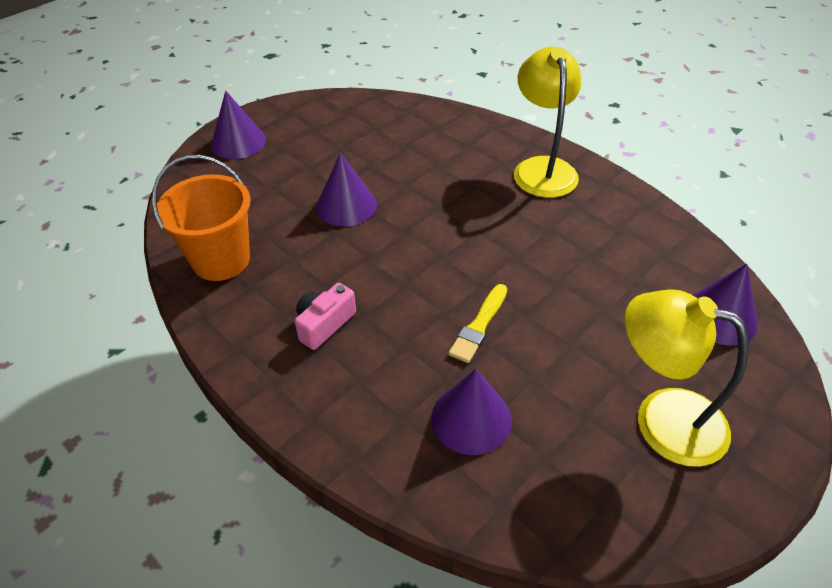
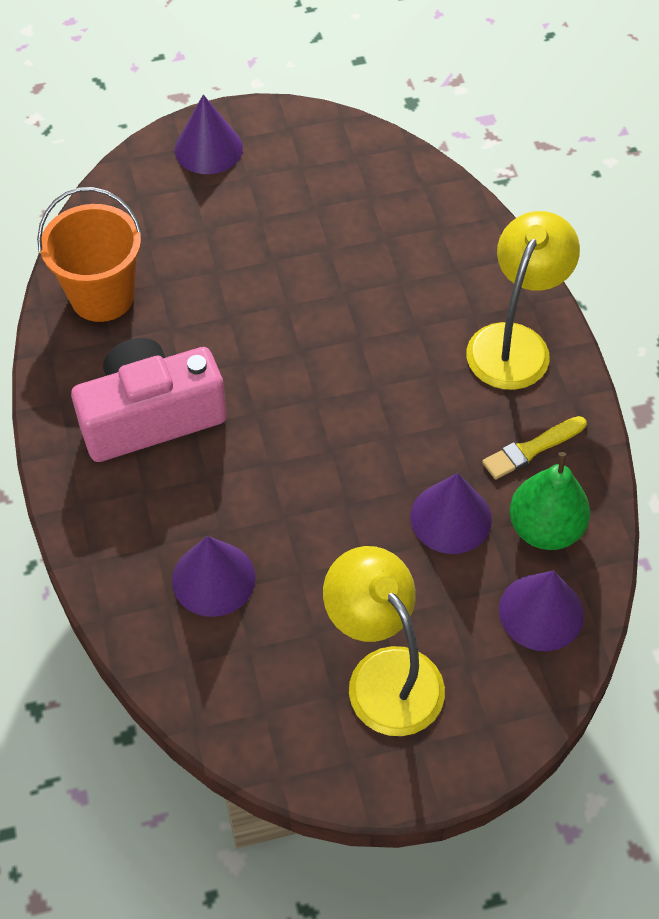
camera: 30 degrees right, 10 degrees up
(324, 324) = (151, 417): pink camera -> pink camera, size x2.03
(346, 206) = (264, 289): purple cone -> purple cone (450, 518)
(479, 325) = (292, 494): yellow brush -> yellow brush (532, 449)
(668, 264) = (545, 528): none -> green pear

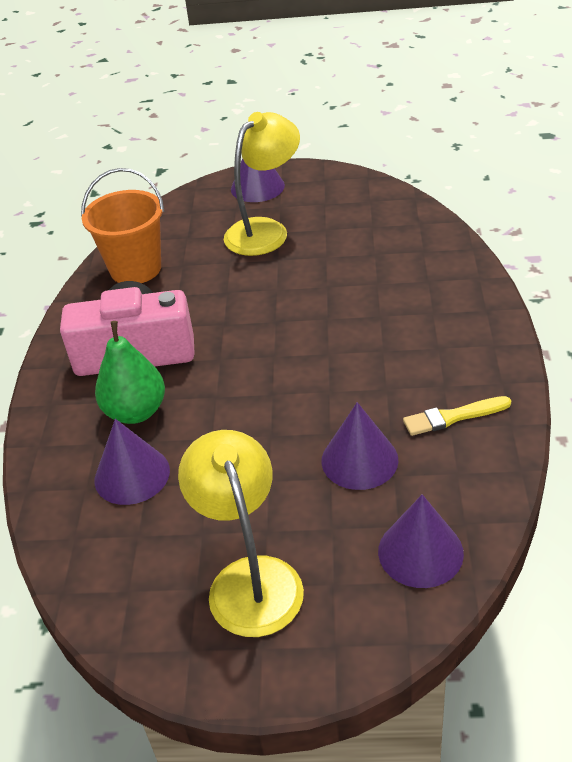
camera: 20 degrees right, 15 degrees down
(514, 342) = (462, 336): yellow lamp -> yellow lamp (265, 230)
(545, 528) = (446, 482): green pear -> green pear (136, 412)

